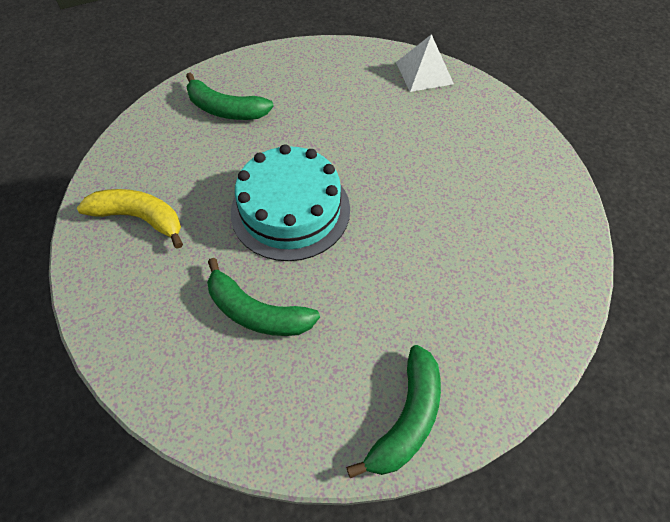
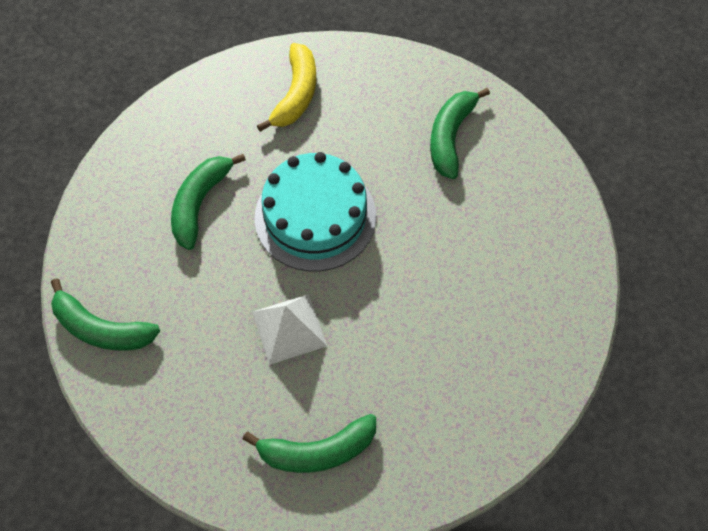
camera: 85 degrees right, 5 degrees up
(424, 73) = (554, 345): white pyramid -> white pyramid (289, 328)
(525, 222) = (317, 451): none -> green banana

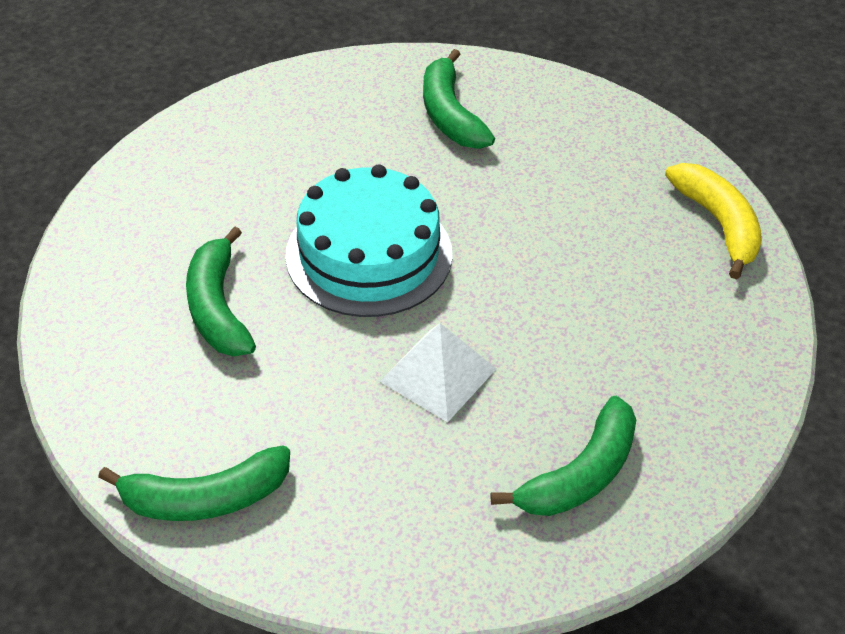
camera: 35 degrees left, 15 degrees down
(296, 94) = (240, 152): yellow banana -> yellow banana (718, 224)

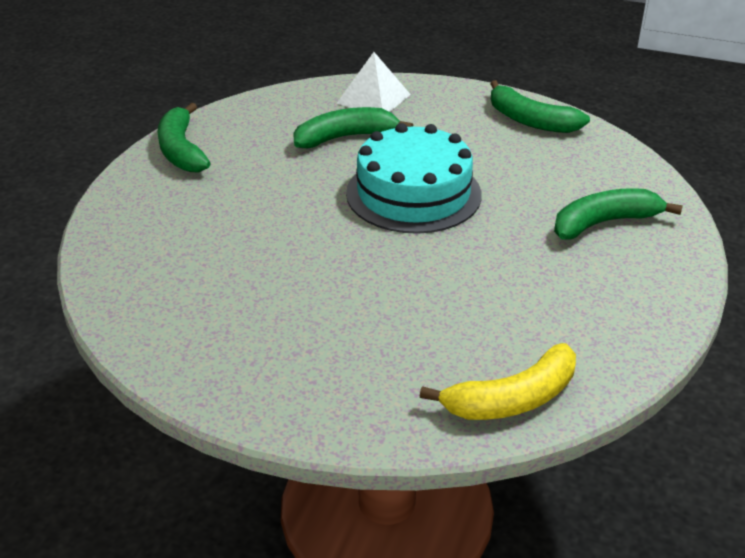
camera: 85 degrees right, 10 degrees down
(438, 375) = (290, 233): white pyramid -> white pyramid (373, 98)
(580, 474) = (190, 307): green banana -> green banana (530, 120)

